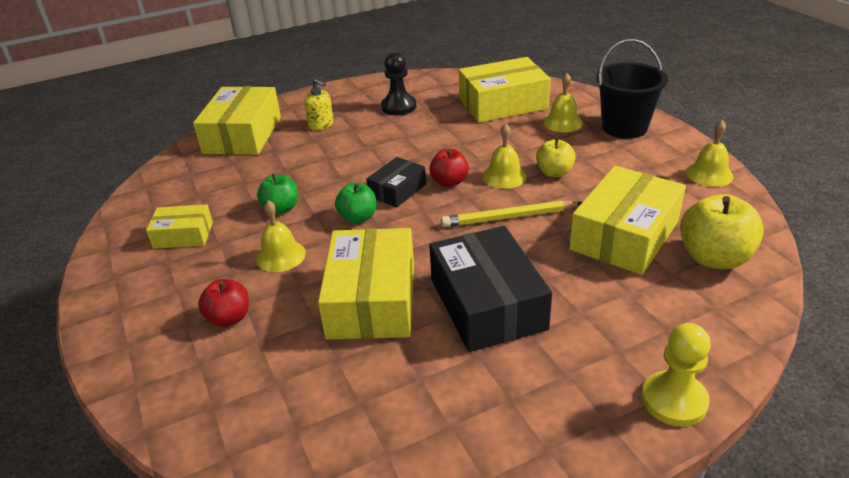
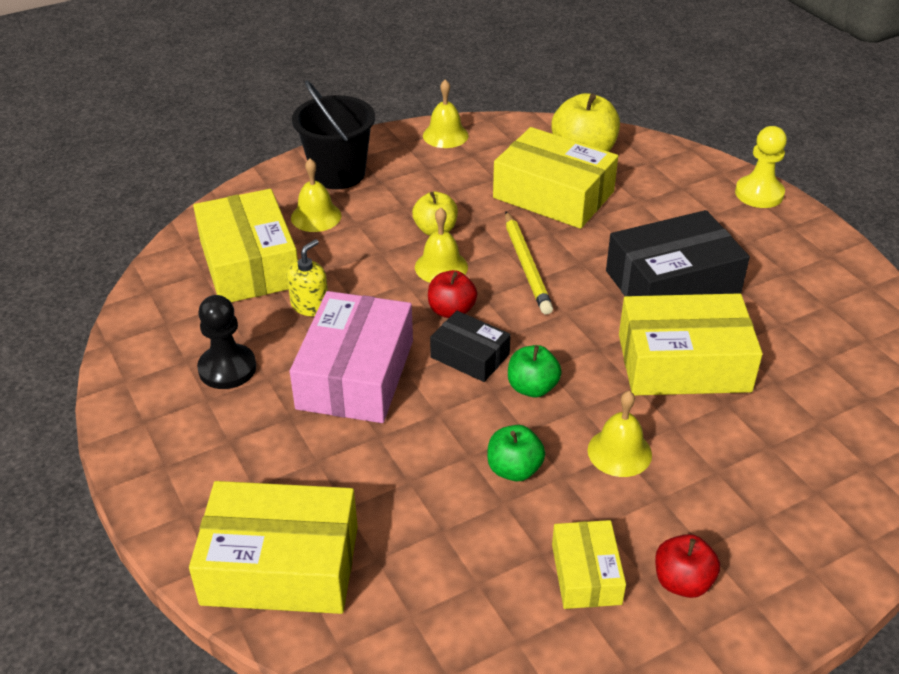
camera: 95 degrees left, 5 degrees up
(229, 318) = (741, 480): red apple -> red apple (682, 582)
(321, 124) = (266, 458): yellow soap dispenser -> yellow soap dispenser (310, 305)
(386, 147) = (355, 374): none -> pink box

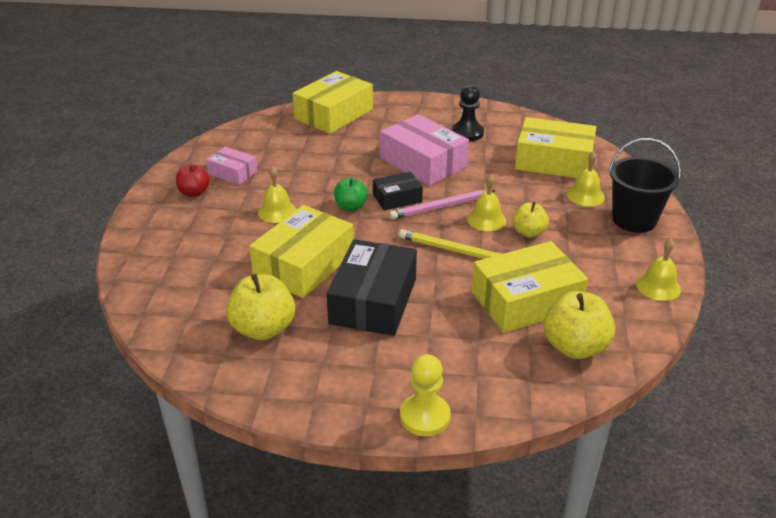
camera: 125 degrees right, 5 degrees down
(310, 305) = (494, 167): yellow soap dispenser -> none
(451, 311) = (441, 207): red apple -> pink pencil
(514, 469) = (307, 179): green apple -> none
(586, 574) = (232, 173): yellow box -> pink box
(805, 333) = (263, 329): none -> yellow apple

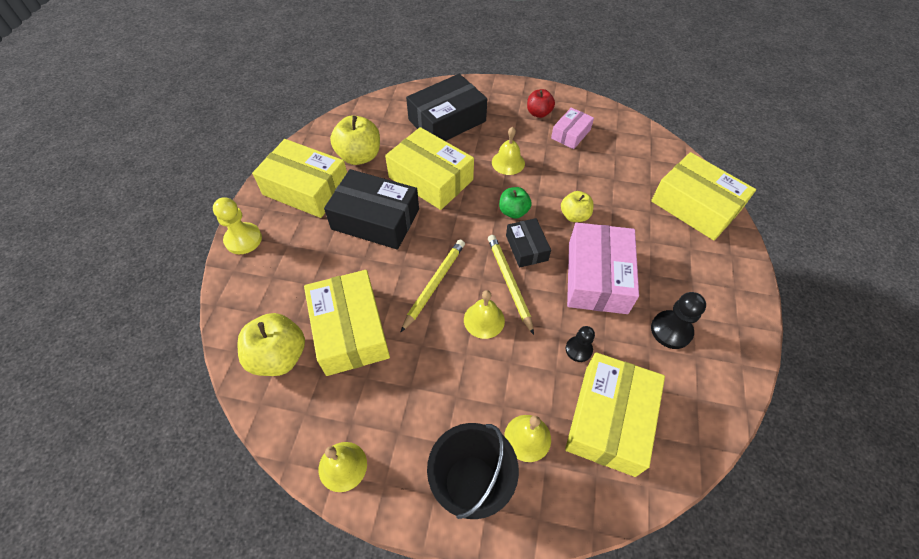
camera: 95 degrees right, 20 degrees up
(198, 259) = (447, 120): none -> black box
(326, 371) = (306, 188): none -> yellow box
(423, 162) = (597, 277): pink box -> pink box turned 45 degrees counterclockwise
(441, 207) = (509, 282): pink pencil -> yellow pencil
(499, 172) = (578, 349): none -> black pawn
(528, 232) = (457, 356): yellow apple -> yellow apple (574, 216)

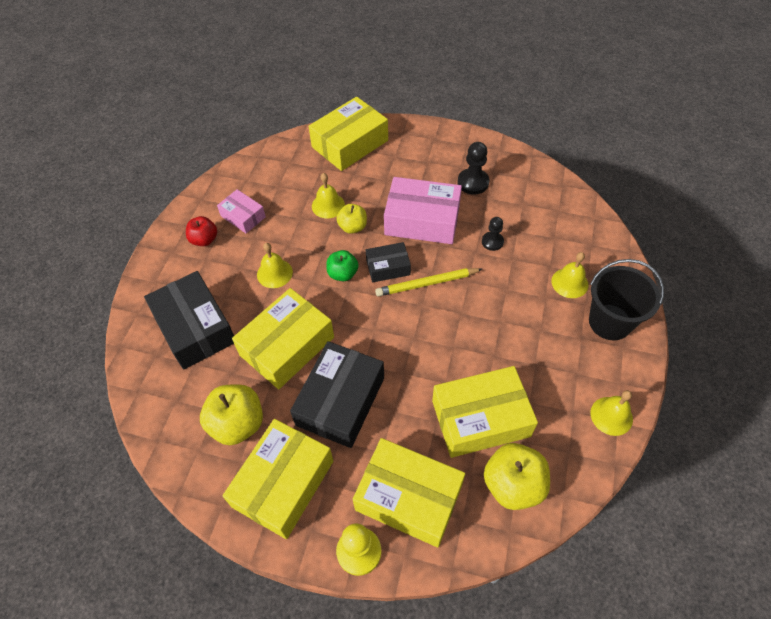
camera: 85 degrees left, 0 degrees up
(434, 284) = (427, 344): yellow pencil -> none
(484, 320) = (466, 305): yellow bell -> yellow bell (328, 205)
(609, 419) = (549, 231): yellow box -> yellow box (408, 497)

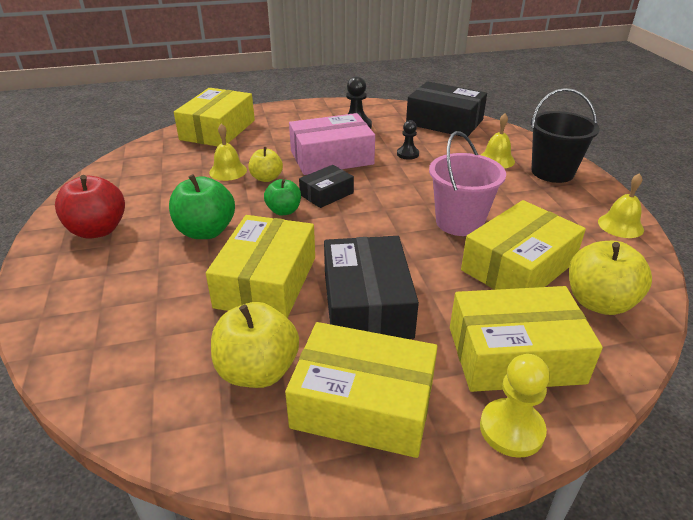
camera: 30 degrees left, 20 degrees down
(195, 328) = (135, 304): black box -> black box (444, 122)
(204, 240) = (98, 230): red apple -> red apple, size x1.63
(243, 216) = (135, 201): pink box -> none
(274, 273) = (206, 231): yellow bell -> green apple
(283, 483) = (363, 404): yellow box -> yellow box turned 75 degrees counterclockwise
(426, 284) = (374, 194): yellow pencil -> none
(472, 348) = (459, 222): none -> pink bucket

